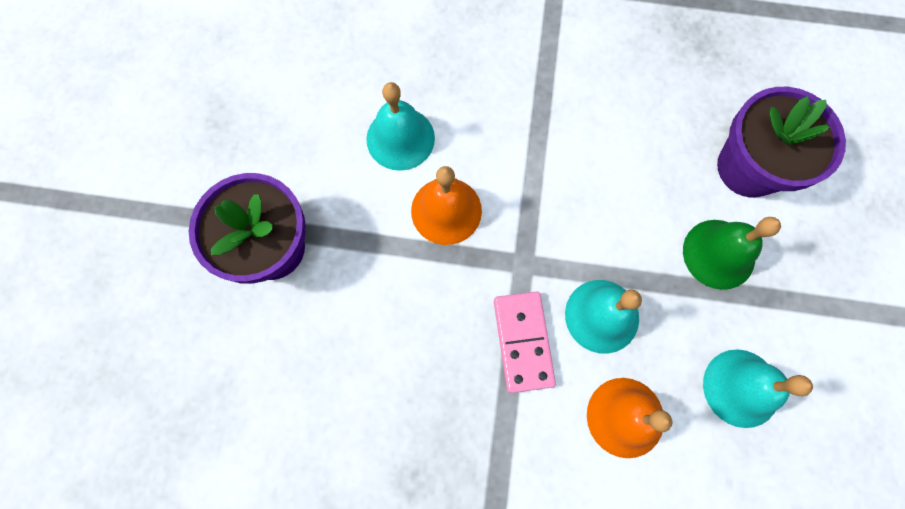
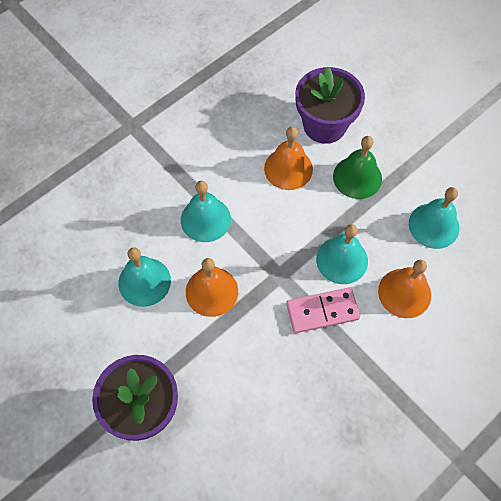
camera: 50 degrees left, 10 degrees down
(519, 139) = (205, 219): none -> turquoise bell
(523, 342) = (322, 311): pink domino -> pink domino turned 45 degrees counterclockwise
(657, 172) = (288, 168): none -> orange bell

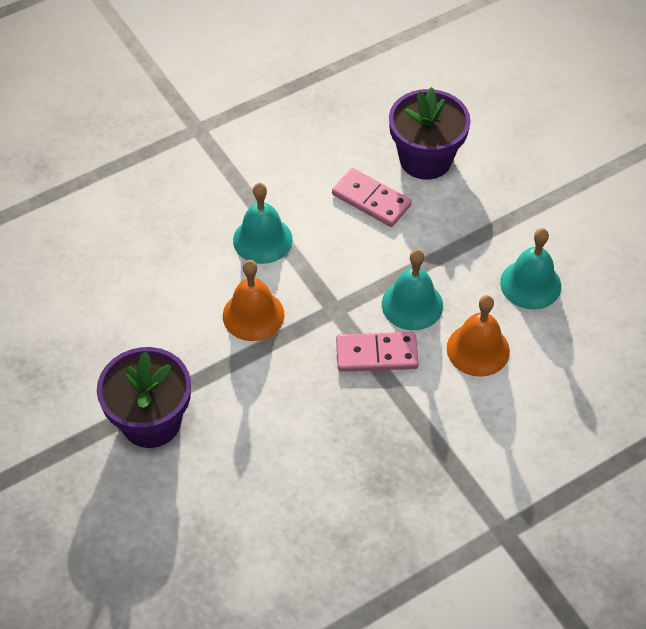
camera: 10 degrees right, 10 degrees down
(144, 281) = (178, 294): turquoise bell -> none
(288, 168) = (371, 200): orange bell -> pink domino
(357, 177) = (451, 220): green bell -> none

